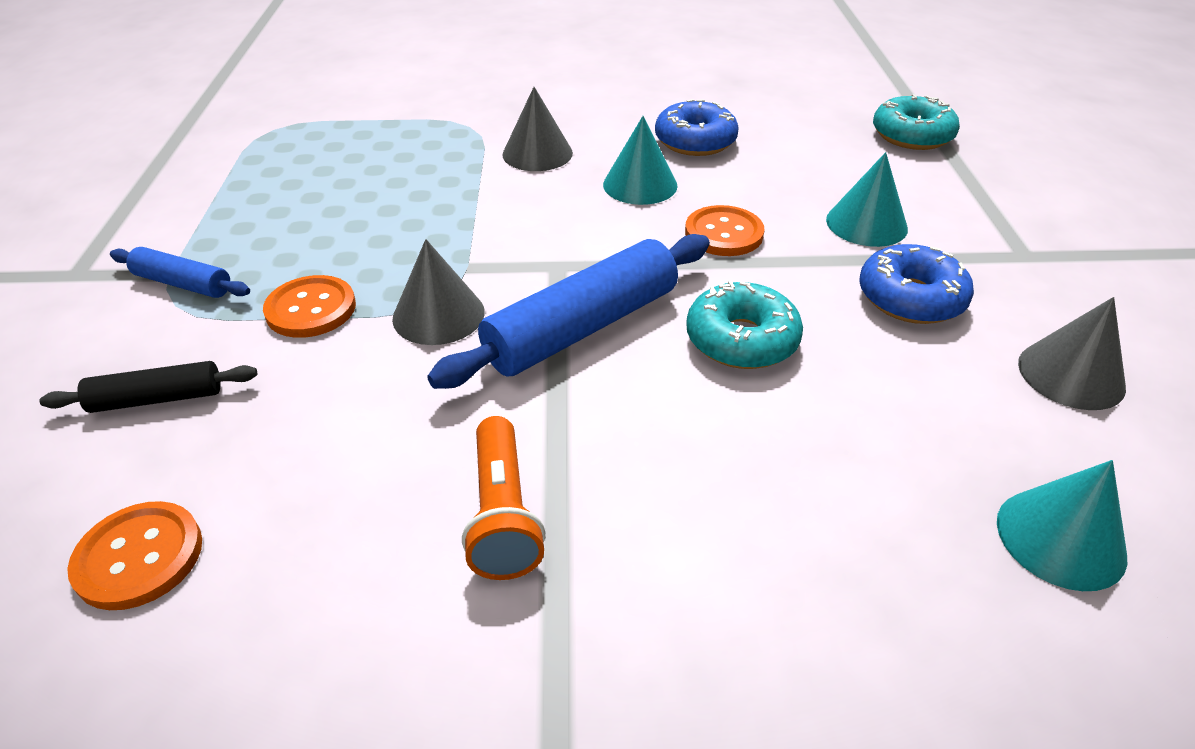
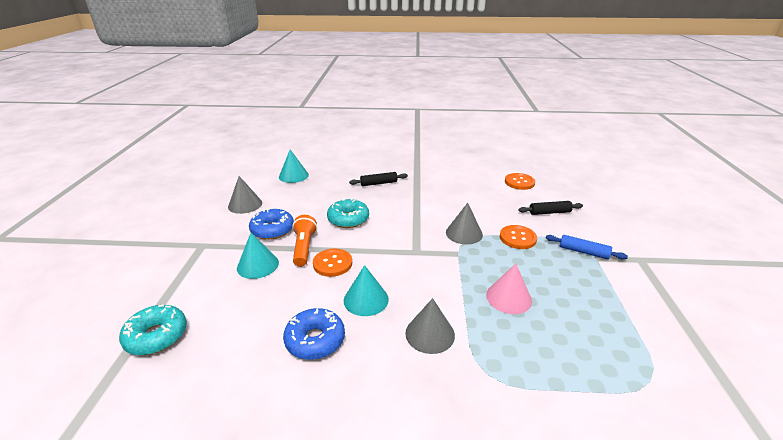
camera: 175 degrees left, 10 degrees down
(400, 198) = (508, 297): none -> pink cone
(503, 514) = (430, 185): orange flashlight -> orange flashlight (304, 247)
(583, 328) = (406, 226): blue rolling pin -> none
(703, 510) = (378, 183): none -> black rolling pin

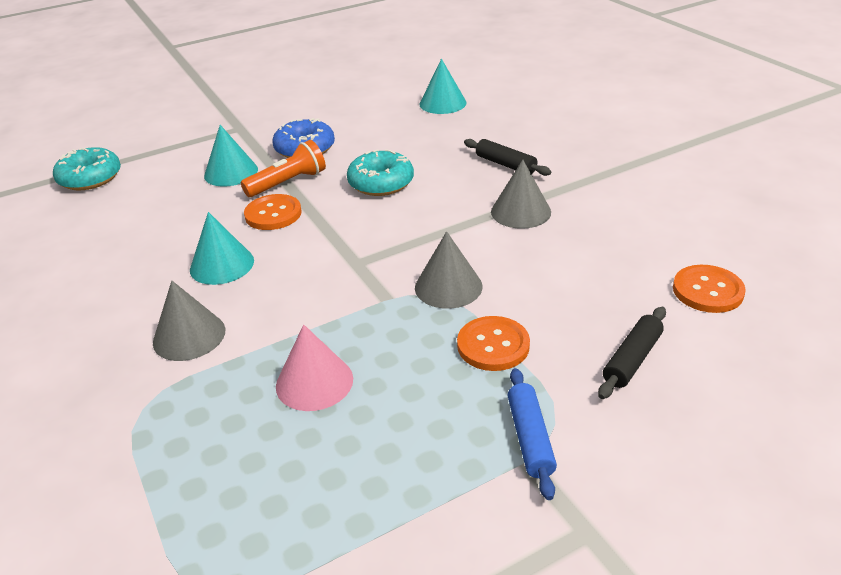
camera: 60 degrees right, 5 degrees up
(245, 204) = (339, 110): grey cone -> grey cone (520, 211)
(315, 340) = (132, 261): blue donut -> none
(549, 212) = (632, 359): black rolling pin -> black rolling pin turned 75 degrees clockwise

